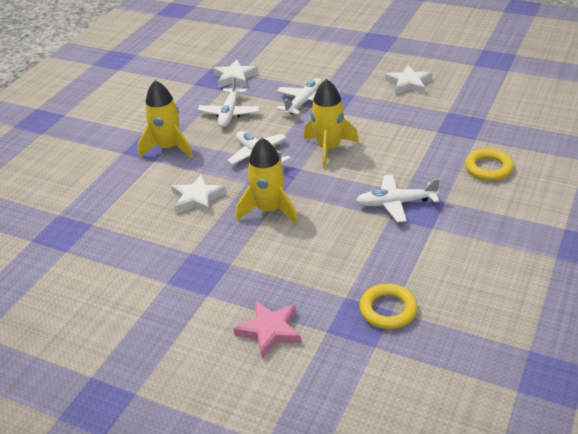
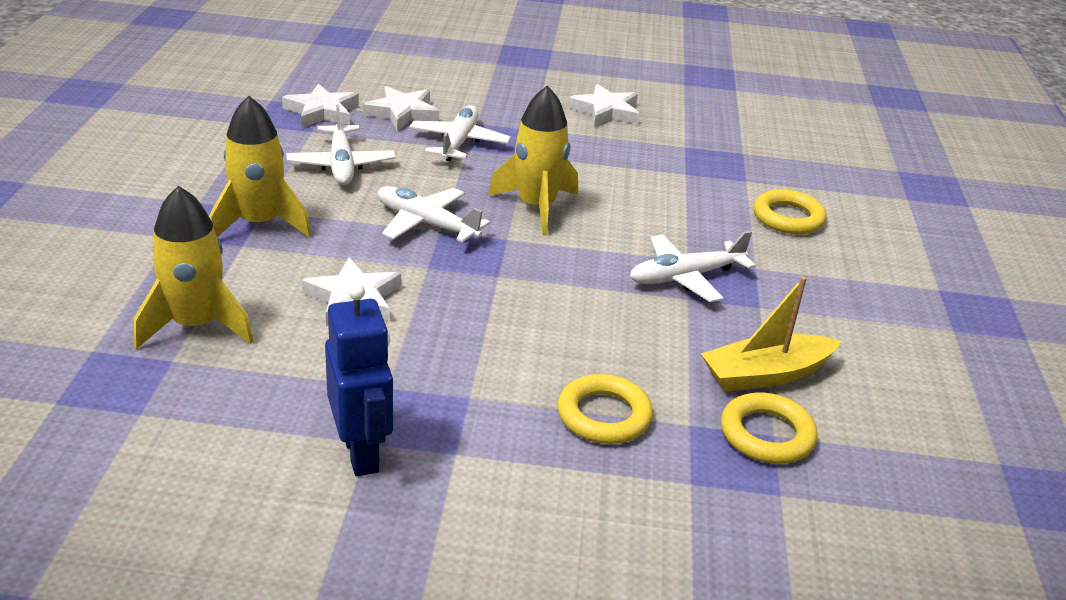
camera: 25 degrees left, 5 degrees down
(160, 288) = (361, 453): none -> blue robot
(269, 210) = (490, 305): yellow rocket -> yellow rocket (196, 325)
(270, 331) = (597, 496): pink star -> none
(280, 80) = (402, 113): none -> white star
(298, 285) = (604, 415): none -> yellow ring
(409, 272) = (765, 375): none -> yellow boat

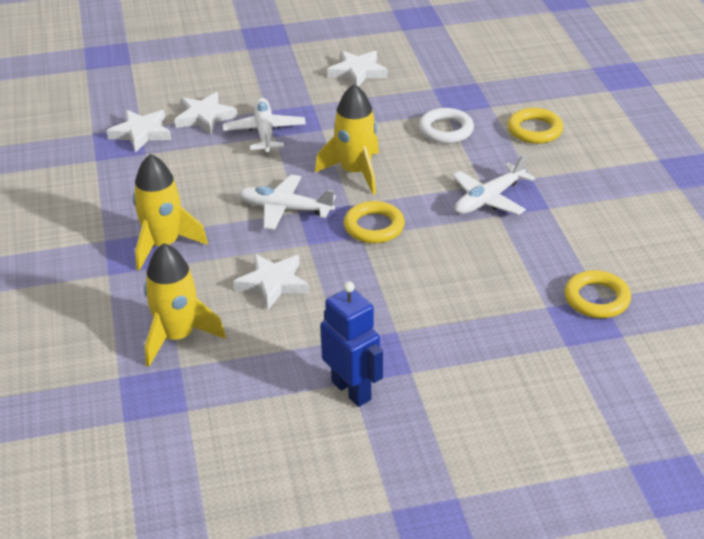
camera: 15 degrees left, 5 degrees up
(341, 164) = (189, 177): white plane -> none
(604, 415) = (489, 317): yellow ring -> yellow ring (374, 227)
(675, 191) = (446, 130): none -> white ring
(765, 375) = (576, 257): yellow boat -> none

